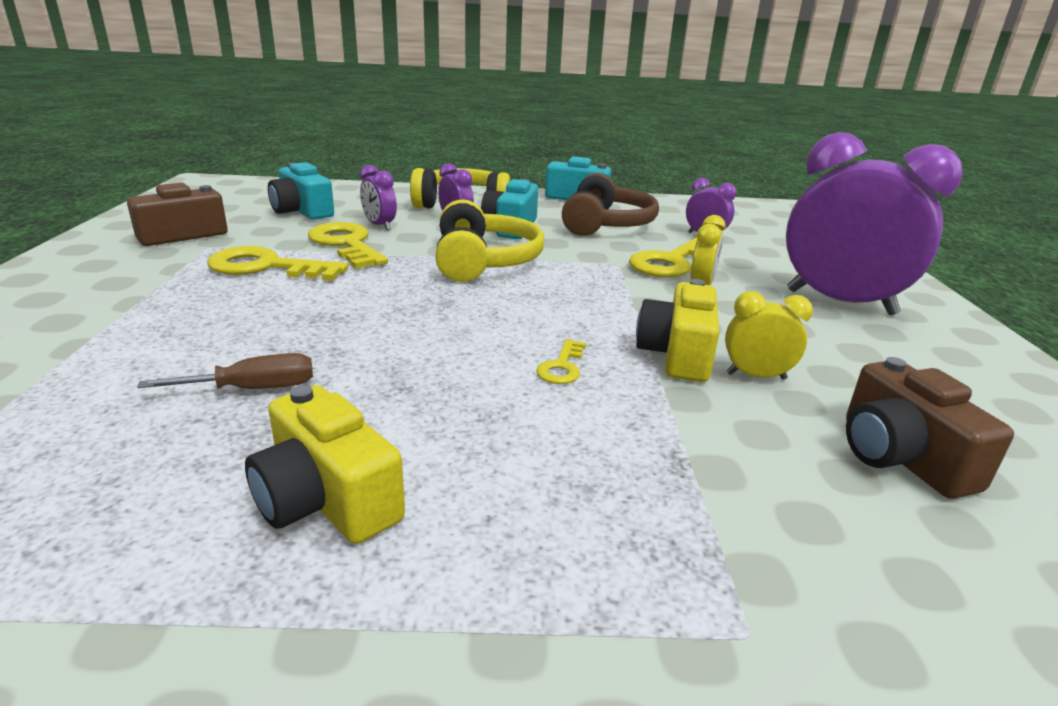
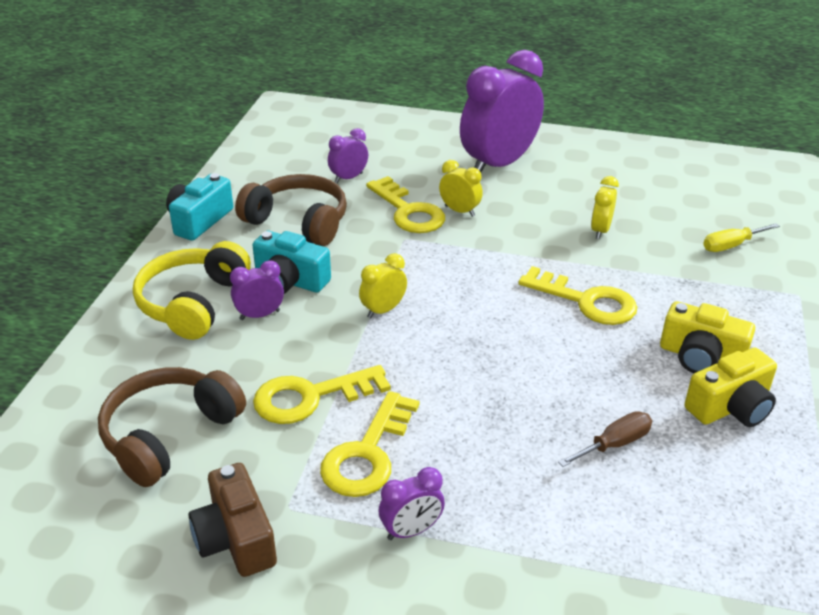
camera: 75 degrees left, 10 degrees up
(254, 389) = (614, 444): brown screwdriver -> brown screwdriver turned 60 degrees clockwise
(302, 211) = (169, 435): turquoise camera -> brown headphones
(379, 226) = (252, 371): purple clock -> purple clock (411, 530)
(483, 261) = (383, 310): yellow headphones -> yellow clock
(562, 367) = (586, 301): yellow key -> yellow key, size x2.01
(677, 354) = (571, 251): yellow camera -> yellow camera (700, 357)
(857, 523) = (731, 245): none -> yellow screwdriver
(900, 456) = (680, 214): brown camera -> none

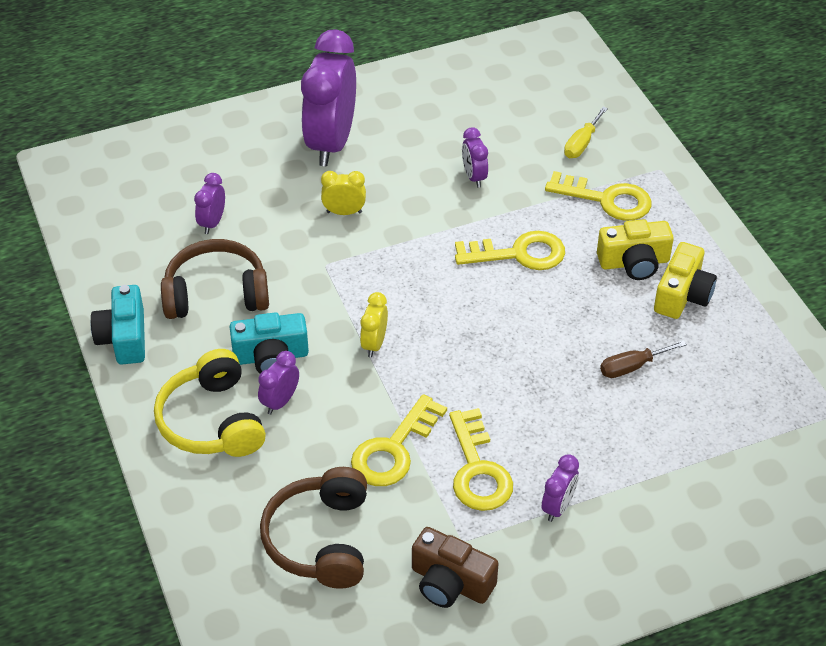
camera: 35 degrees left, 10 degrees up
(408, 212) = (302, 234): yellow key -> yellow key (607, 199)
(600, 230) = (474, 177): yellow clock -> purple clock
(614, 444) = (632, 367): brown screwdriver -> brown screwdriver turned 135 degrees counterclockwise

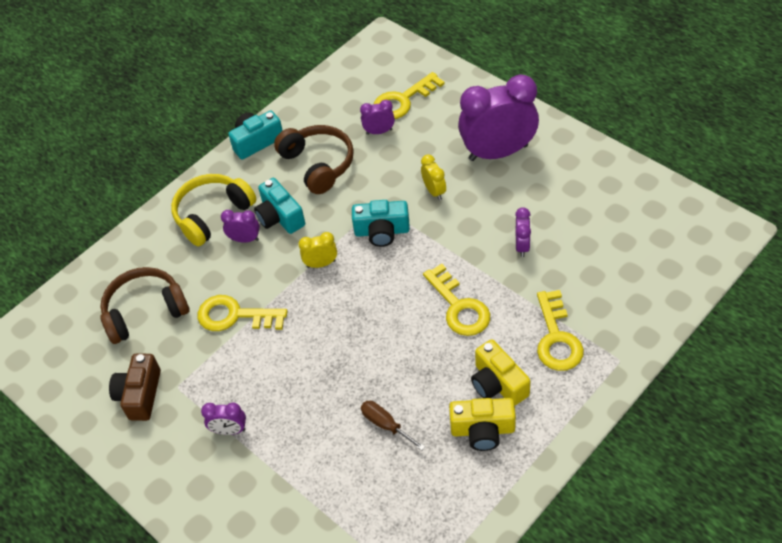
camera: 70 degrees right, 5 degrees up
(367, 275) = (382, 231): none -> turquoise camera
(474, 177) = (522, 246): purple clock -> purple clock turned 135 degrees clockwise
(478, 470) = (240, 370): yellow key -> yellow key (403, 100)
(581, 144) = (610, 296): yellow screwdriver -> none

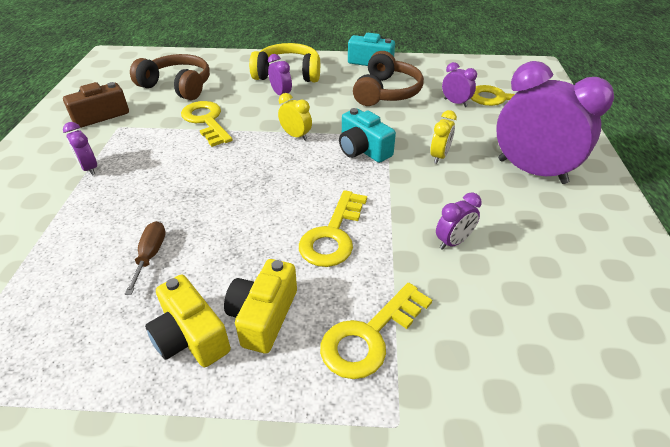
camera: 45 degrees right, 10 degrees down
(280, 217) = (318, 99): turquoise camera -> none

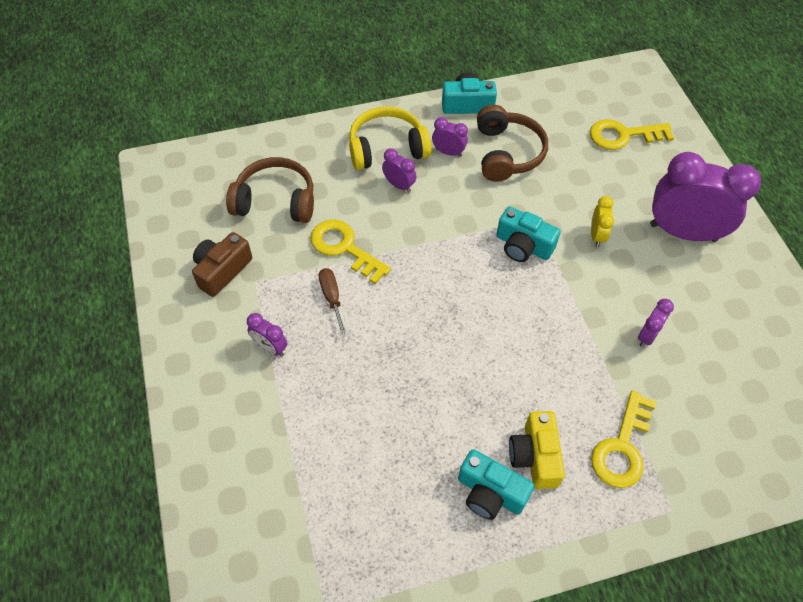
camera: 20 degrees left, 15 degrees up
(150, 255) = (405, 429): brown screwdriver -> brown screwdriver (331, 297)
(190, 337) = (490, 493): yellow camera -> turquoise camera
(296, 136) = (449, 244): yellow clock -> none
(333, 235) = (547, 359): yellow key -> none
(455, 103) = (582, 152): purple clock -> purple clock (448, 152)

